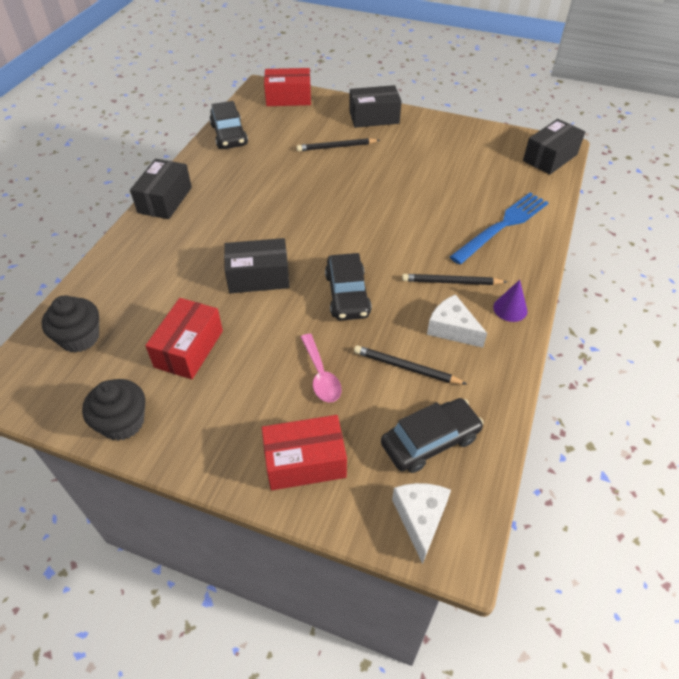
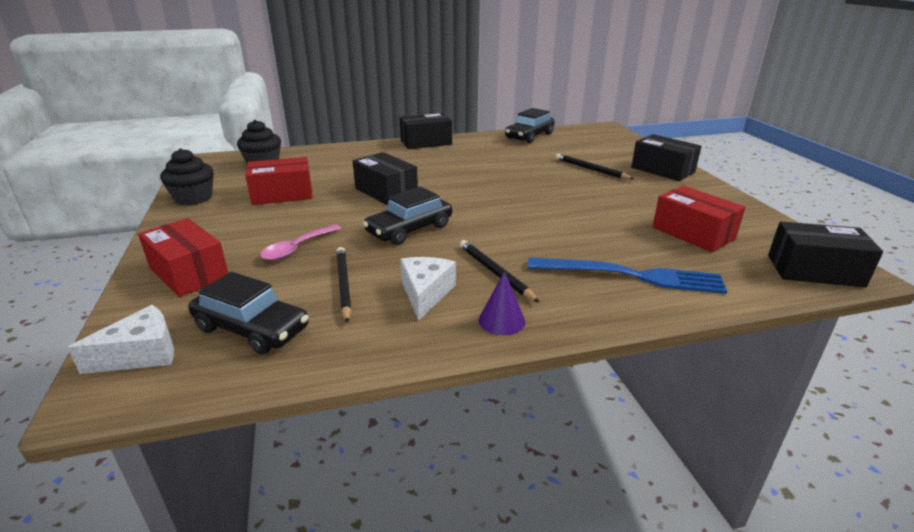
camera: 55 degrees right, 20 degrees down
(288, 98) = (613, 138): red box -> red box (693, 233)

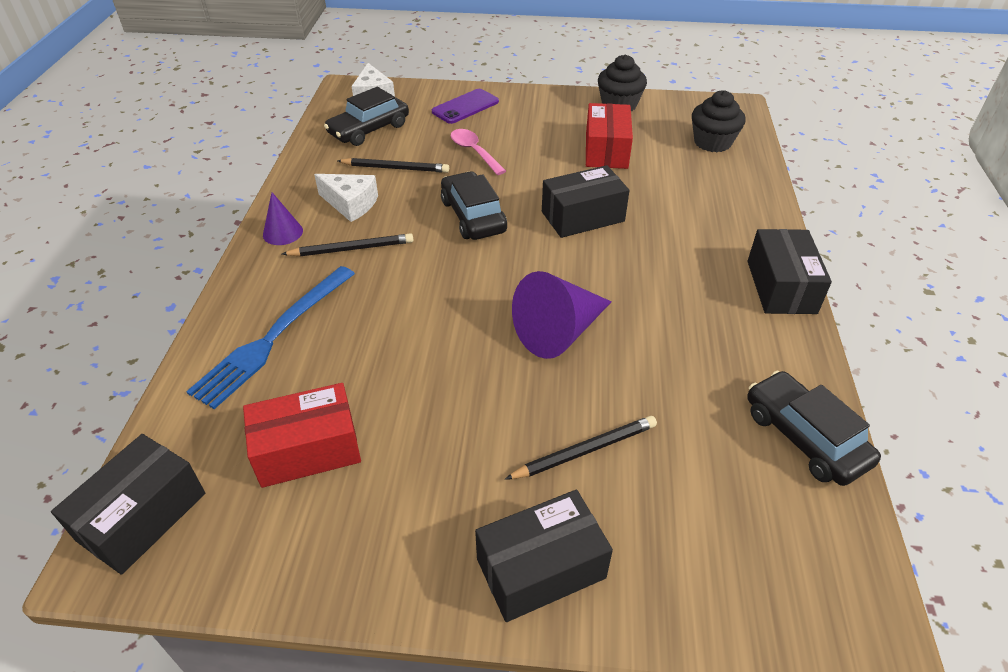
camera: 110 degrees right, 15 degrees up
(189, 273) = (465, 107): red box -> purple phone
(515, 184) = (559, 332): none -> purple cone

